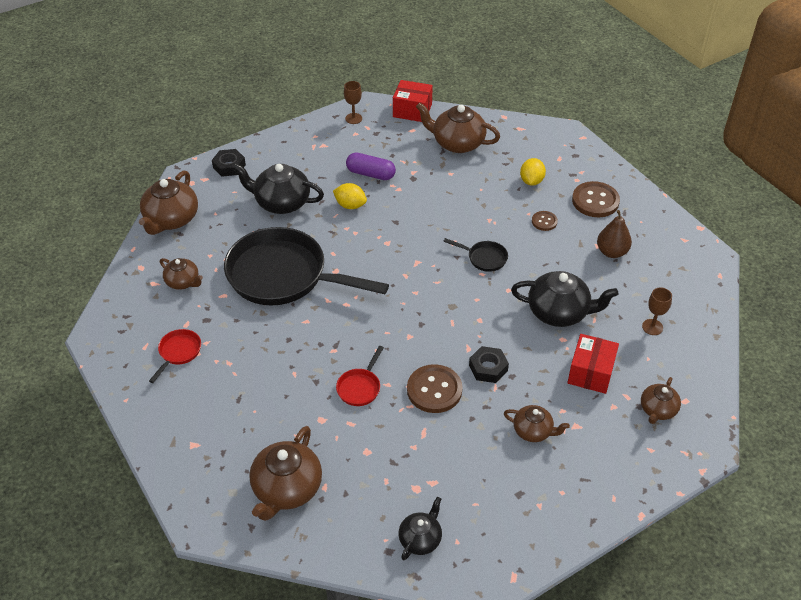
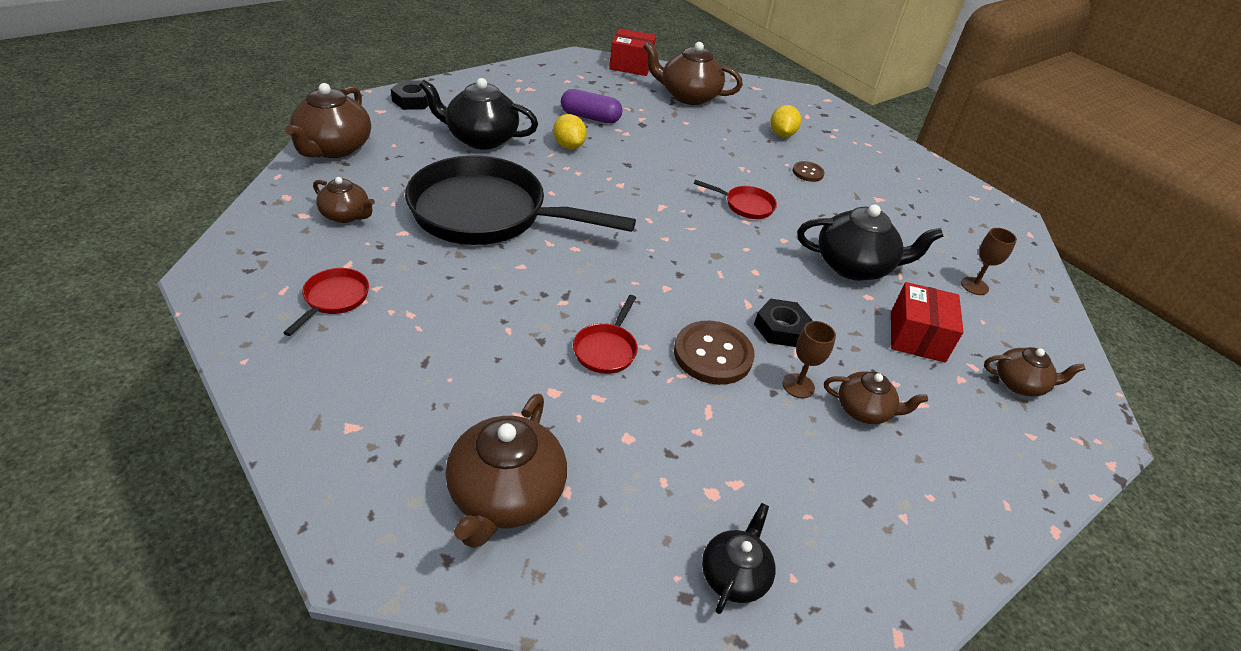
camera: 10 degrees left, 5 degrees down
(350, 205) = (569, 145): yellow lemon -> yellow lemon turned 45 degrees clockwise
(353, 118) = (563, 67): brown goblet -> brown goblet (798, 386)
(484, 258) = (745, 205): black pan -> red pan
(595, 201) = (860, 156): brown button -> none
(612, 252) = (896, 206): brown pear -> none
(657, 410) = (1020, 384): brown teapot -> brown teapot turned 105 degrees counterclockwise

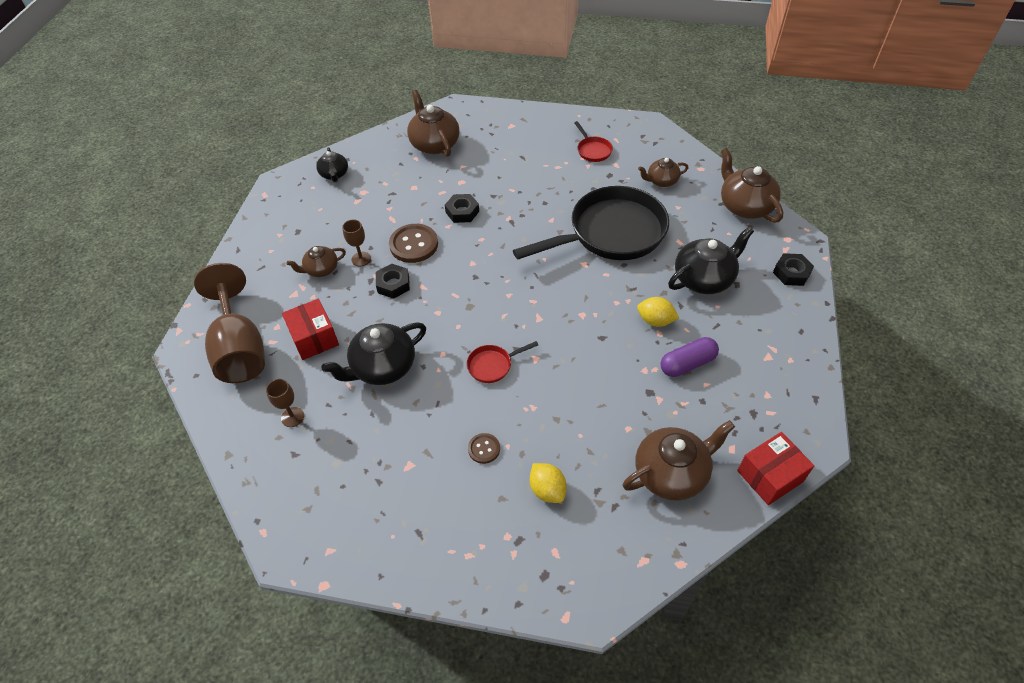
camera: 145 degrees right, 10 degrees up
(606, 349) = (462, 212): red pan -> black nut
(1020, 384) = (240, 349): brown teapot -> brown goblet

